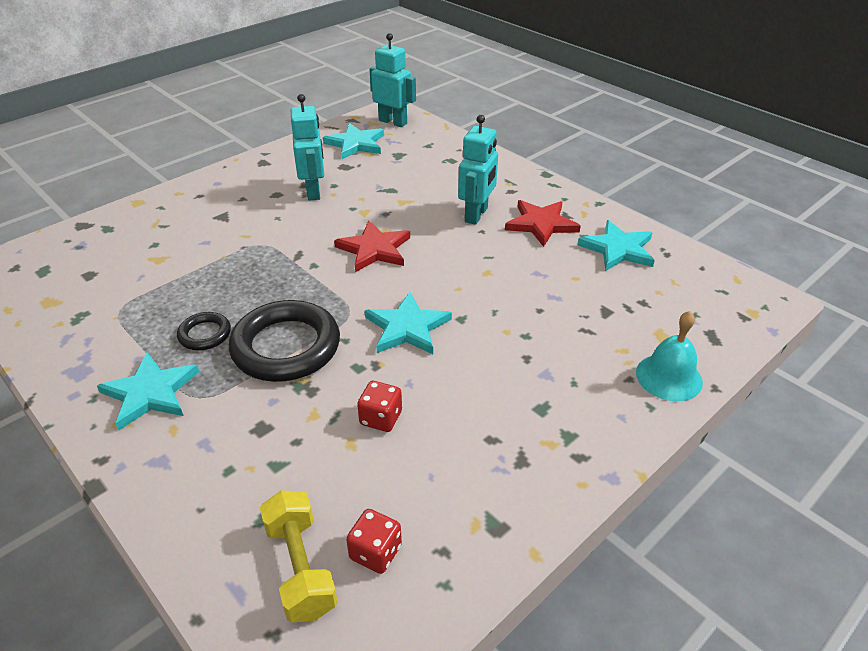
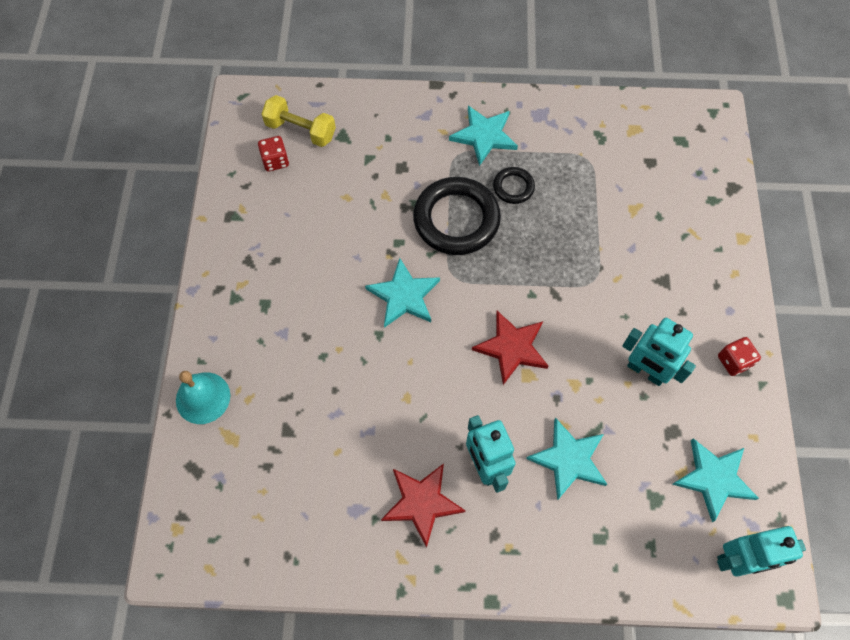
camera: 135 degrees right, 25 degrees up
(381, 418) = (347, 223): red dice -> red dice (733, 361)
(618, 249) = (331, 524): turquoise star -> turquoise star (568, 459)

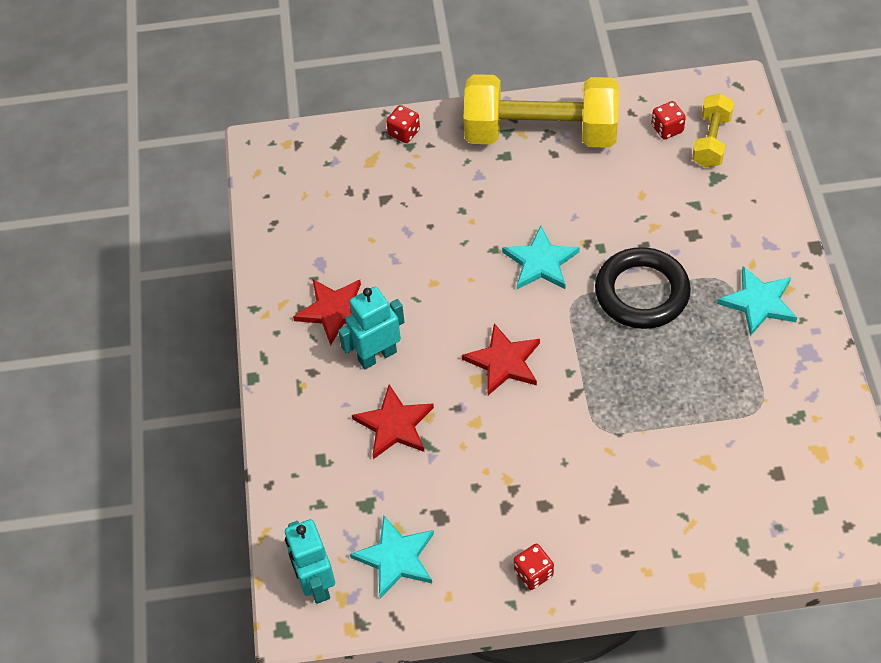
camera: 85 degrees right, 10 degrees down
(203, 397) = (404, 133): turquoise bell -> red dice
(247, 267) = (540, 134): none -> yellow dumbbell
(513, 187) = (698, 339): black ring -> none
(568, 459) = (394, 425): turquoise star -> red star
(645, 371) = (503, 486): turquoise robot -> none

